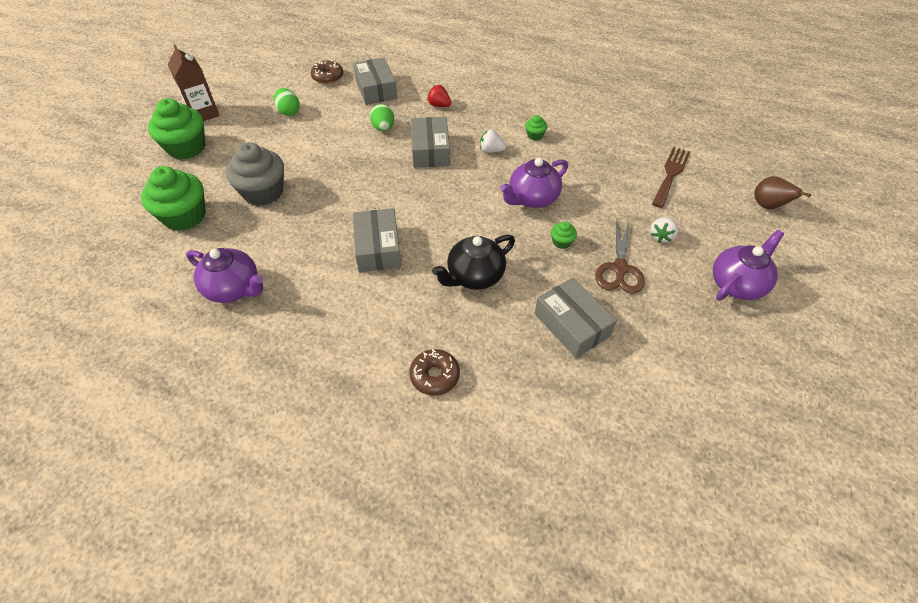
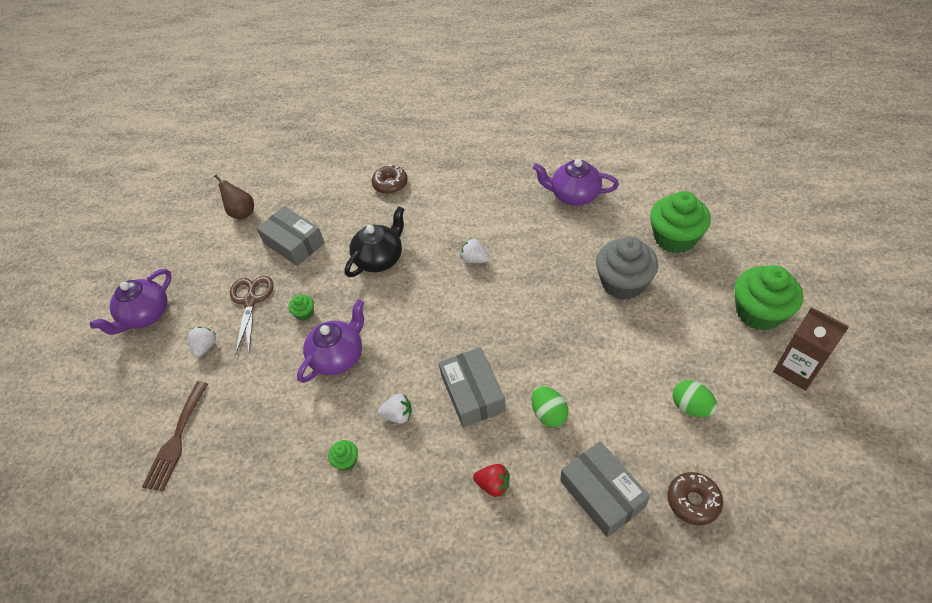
camera: 170 degrees right, 0 degrees up
(378, 248) = (475, 259): grey box -> white strawberry
(768, 206) = (77, 420): brown pear -> brown pear (242, 213)

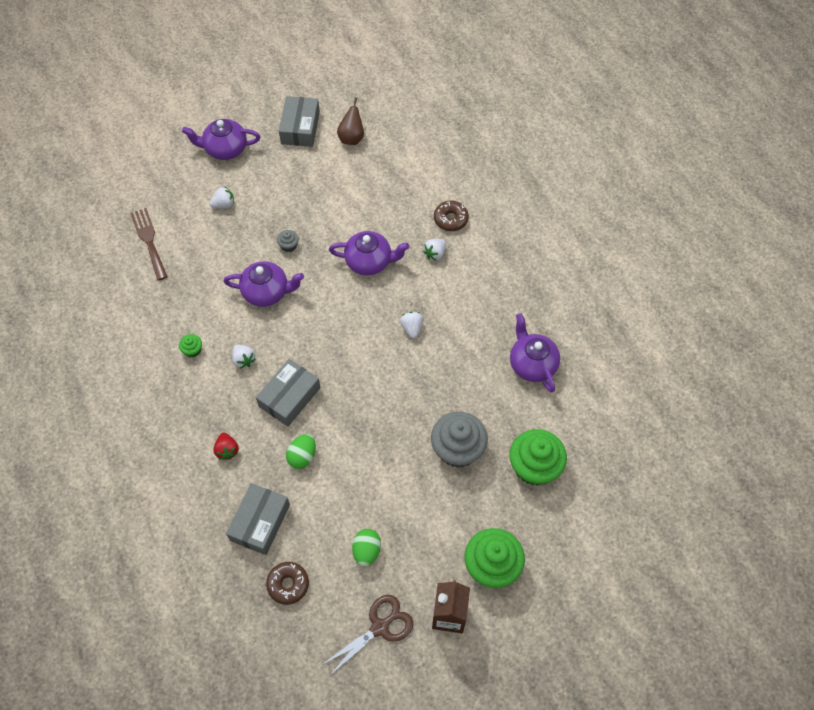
camera: 50 degrees right, 10 degrees up
(176, 440) = (149, 241): brown fork -> brown fork turned 90 degrees clockwise
(251, 301) = (277, 204): brown scissors -> brown scissors (380, 627)
(294, 243) = (346, 193): grey box -> grey box (300, 128)
(304, 313) = (289, 245): green cupcake -> grey cupcake
(380, 258) = (369, 262): black teapot -> purple teapot
(414, 209) = (435, 254): none -> white strawberry

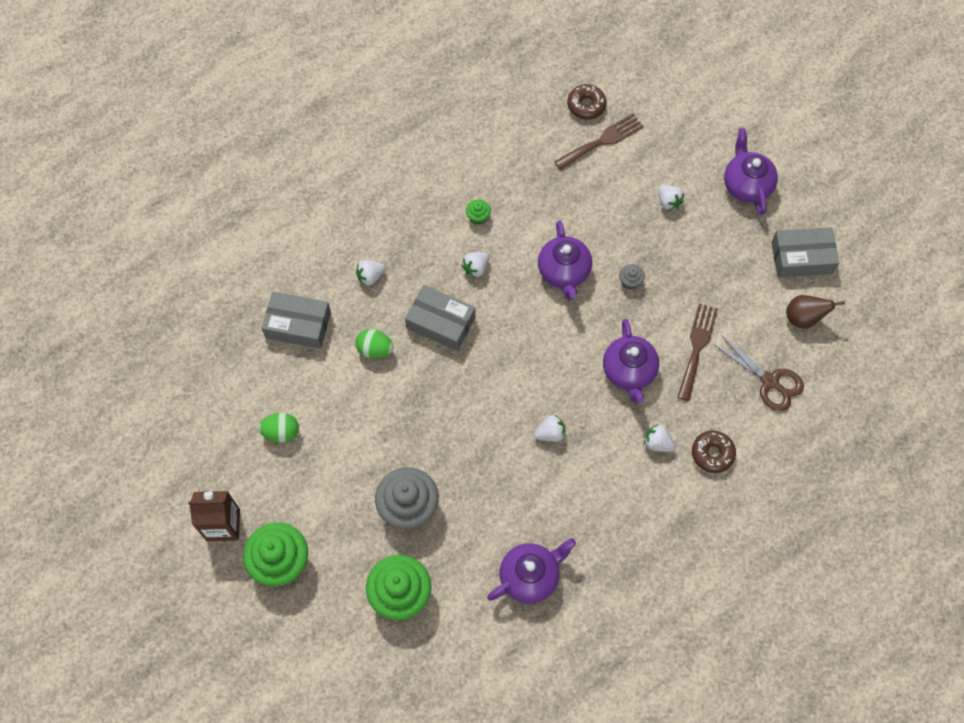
camera: 80 degrees right, 5 degrees up
(227, 450) = (370, 276): red strawberry -> white strawberry
(288, 584) = (238, 365): brown donut -> brown donut (586, 105)
(359, 211) = (697, 347): none -> brown fork
(380, 627) = (204, 459): brown scissors -> brown scissors (770, 382)

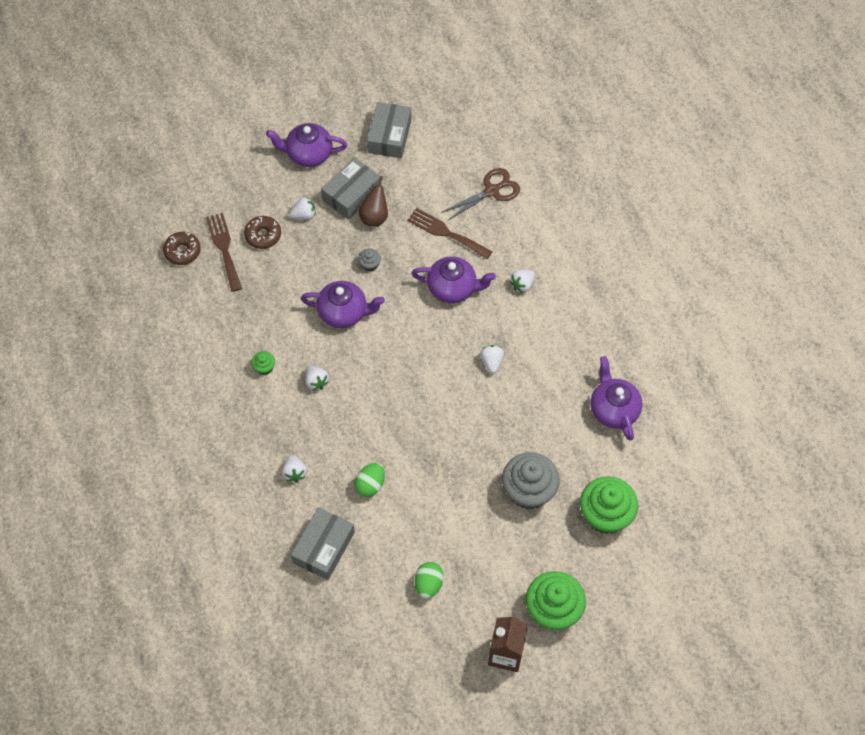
camera: 75 degrees left, 5 degrees down
(440, 322) = (361, 424): grey box -> grey box (351, 194)
(712, 454) = (542, 249): brown donut -> brown donut (263, 235)
(803, 318) = (443, 151): brown pear -> brown pear (374, 217)

